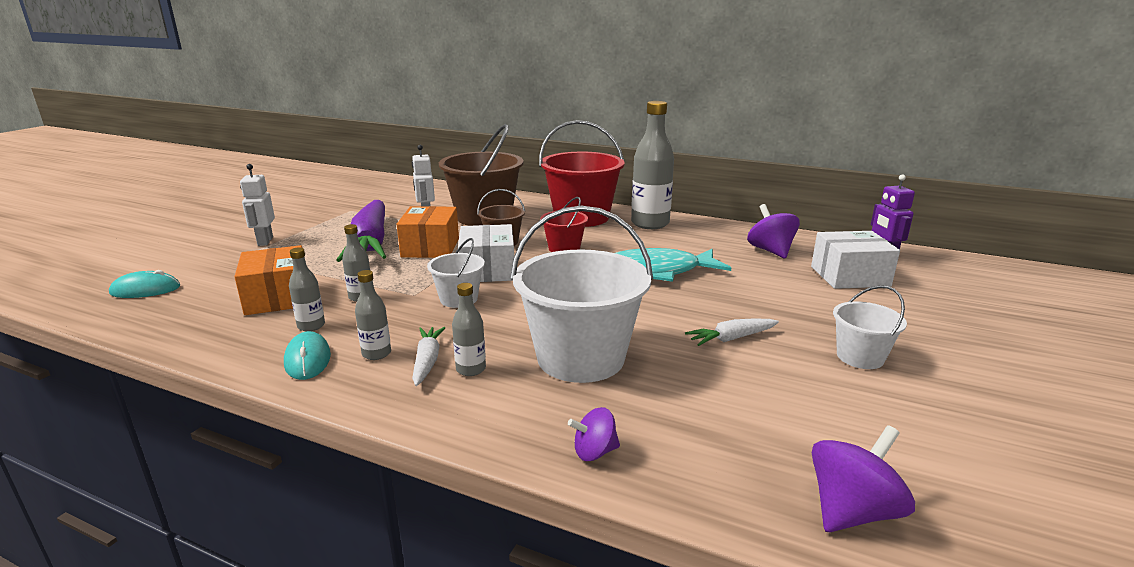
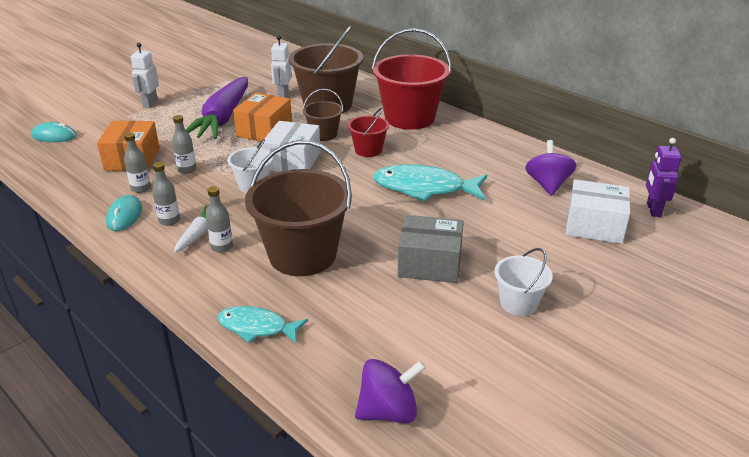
camera: 20 degrees right, 10 degrees up
(580, 358) = (302, 255): white bucket -> brown bucket
(594, 452) = (257, 327): purple spinning top -> turquoise fish
(650, 224) = (464, 135): grey bottle -> none
(731, 338) = (430, 263): white carrot -> grey box

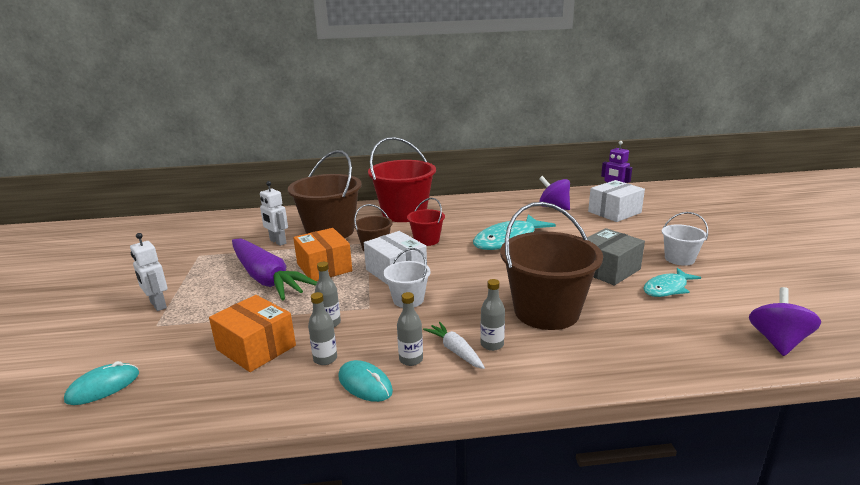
camera: 50 degrees left, 10 degrees down
(257, 327) = (634, 364): turquoise fish -> turquoise fish (667, 288)

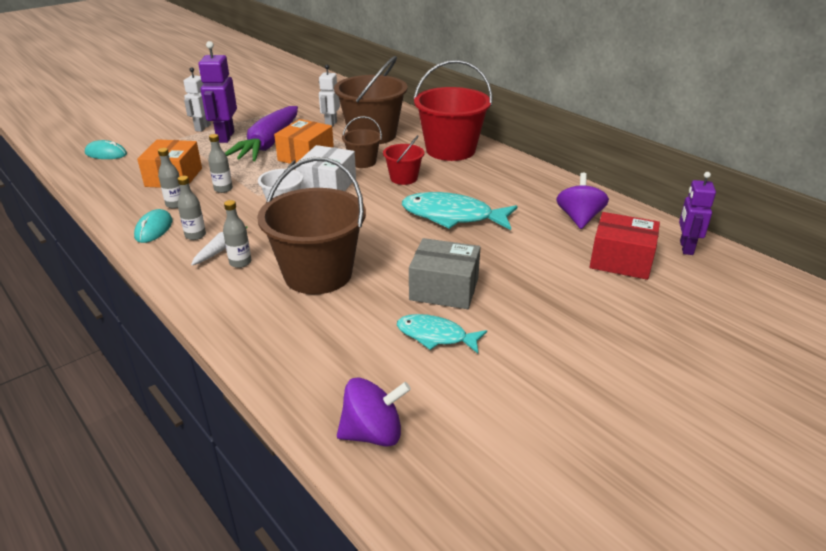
camera: 55 degrees right, 10 degrees up
(207, 297) = (225, 137): none -> purple robot
(614, 212) = (621, 260): white box -> red box
(679, 259) = (529, 332): white bucket -> none

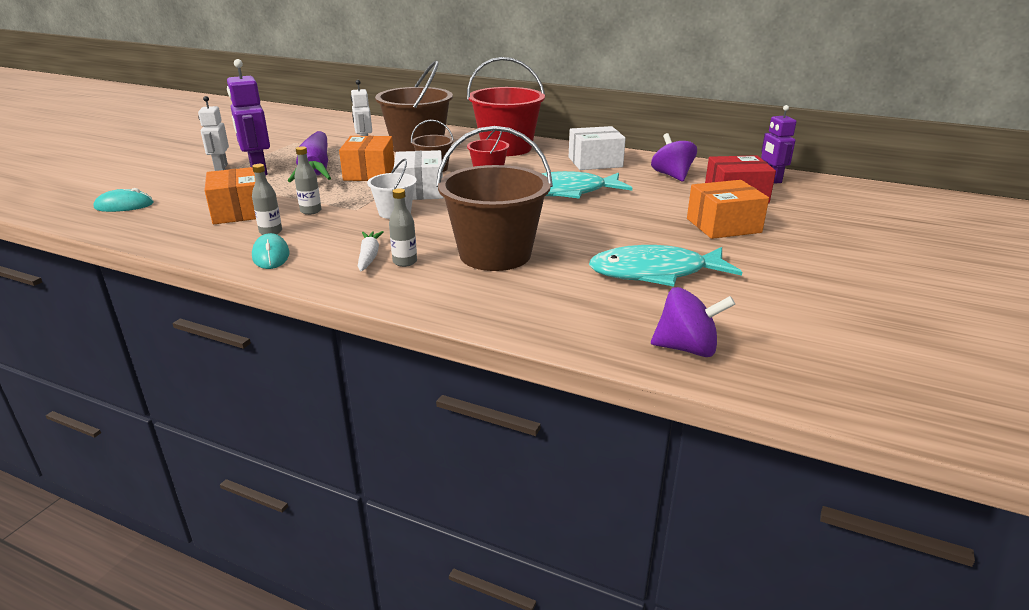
camera: 25 degrees left, 5 degrees down
(195, 235) = (327, 251): grey bottle -> none
(373, 433) = (687, 348): purple spinning top -> purple spinning top turned 45 degrees clockwise
(435, 336) = (655, 273): turquoise fish -> turquoise fish, size x1.65
(444, 289) = (622, 241): grey box -> none
(518, 184) = (595, 162): none -> white box
(565, 296) = (723, 225): none -> orange box

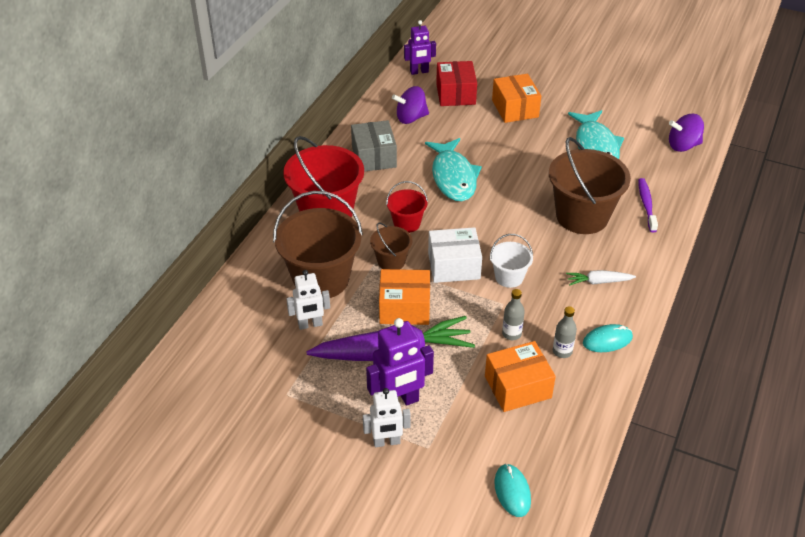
camera: 90 degrees left, 15 degrees up
(405, 262) = (603, 261): grey bottle -> none
(519, 300) = (646, 205): none -> purple toothbrush
(595, 162) = (374, 157): white box -> grey box
(687, 348) = (683, 146): purple spinning top -> purple spinning top turned 105 degrees counterclockwise

